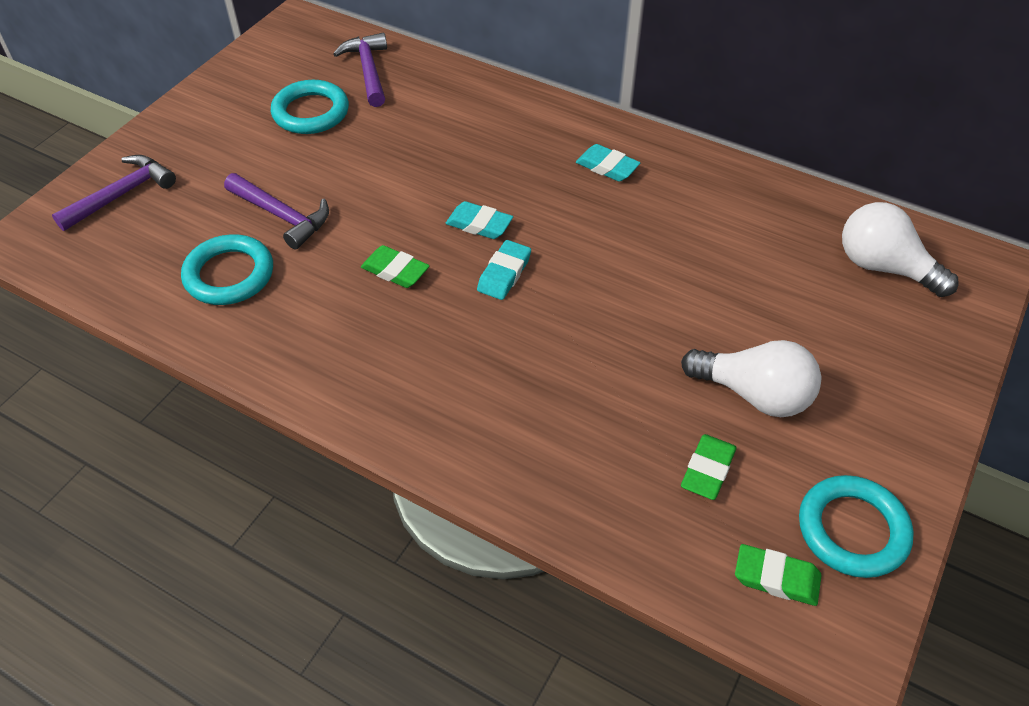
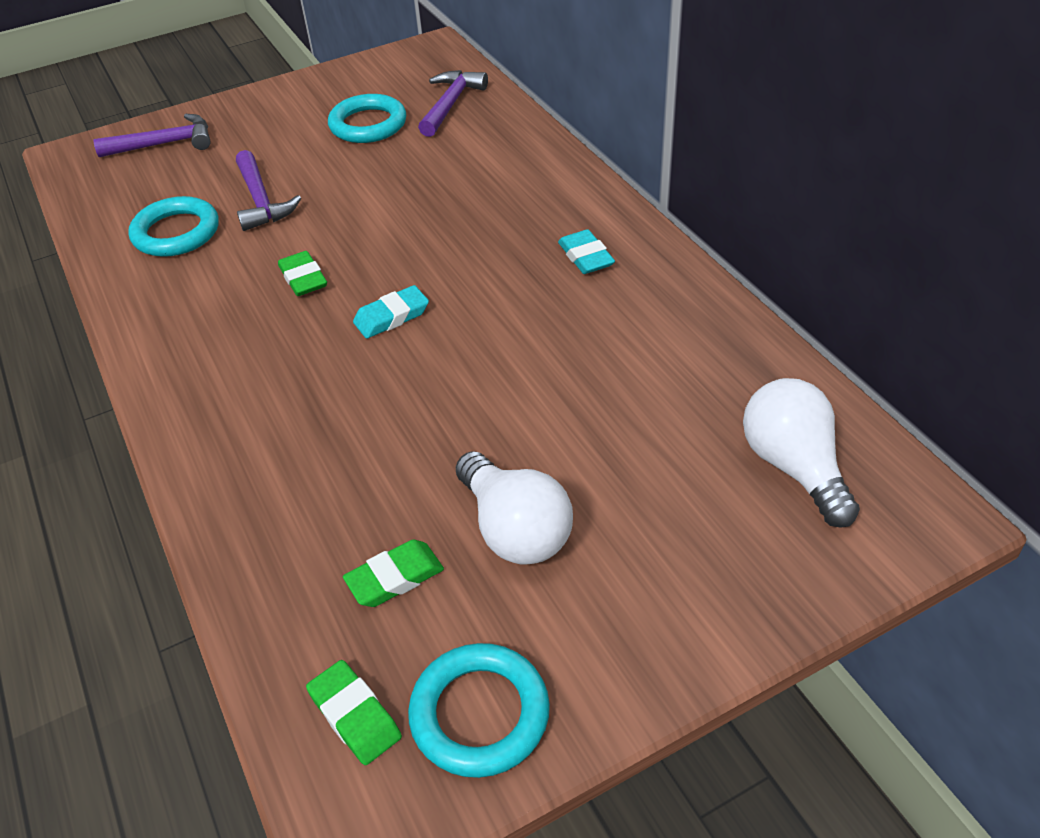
camera: 35 degrees right, 5 degrees down
(479, 224) = (413, 266): turquoise eraser -> none

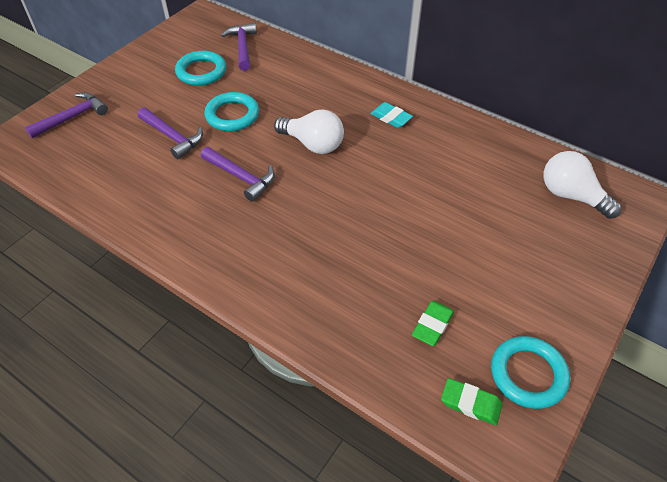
camera: 30 degrees left, 5 degrees up
(176, 233) = (132, 173): turquoise ring -> turquoise ring (232, 115)
(303, 278) = (241, 177): green eraser -> purple hammer
(391, 317) = (312, 184): turquoise eraser -> none
(515, 529) = (471, 276): white light bulb -> white light bulb (313, 144)

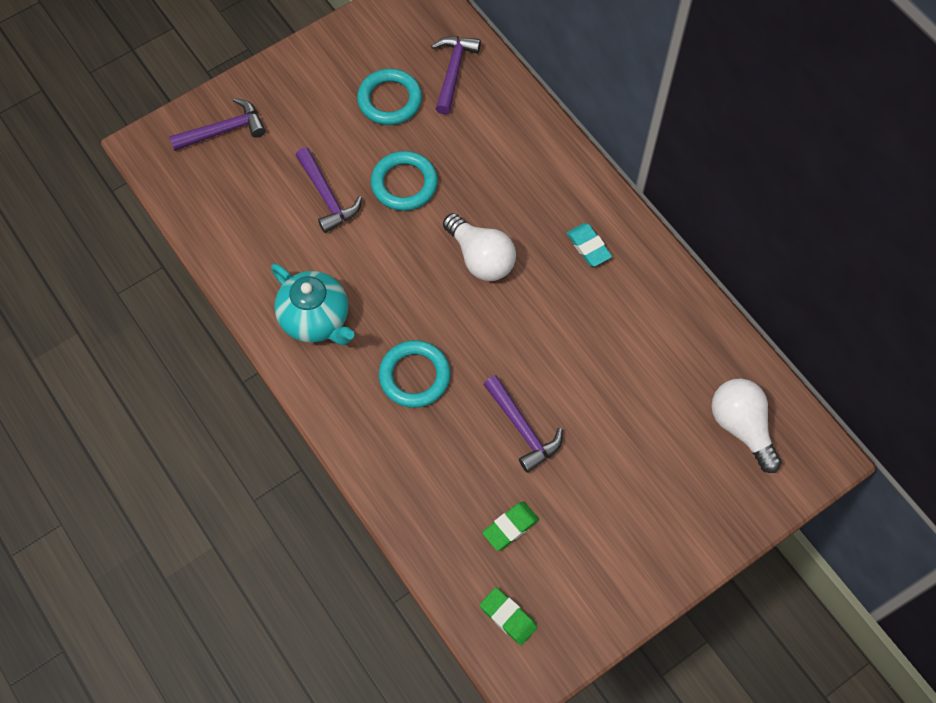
camera: 20 degrees right, 15 degrees up
(192, 219) = (316, 319): none -> turquoise teapot
(241, 177) = (384, 279): purple hammer -> purple hammer (522, 429)
(528, 374) = (577, 609): turquoise ring -> turquoise ring (414, 376)

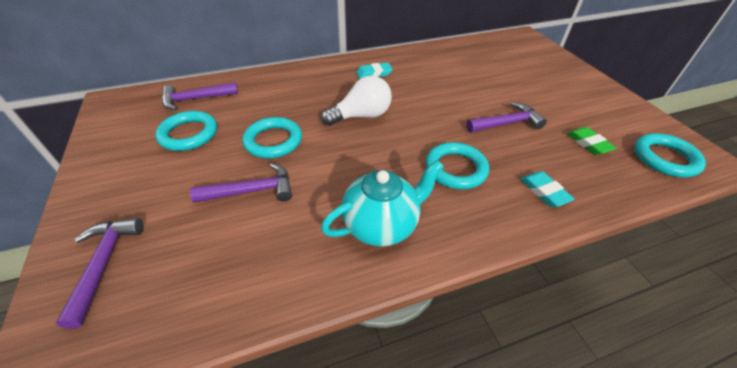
camera: 75 degrees left, 20 degrees down
(404, 468) = (544, 191): none -> turquoise eraser
(453, 71) = (195, 99): purple hammer -> purple hammer turned 45 degrees counterclockwise
(508, 617) = (665, 158): green eraser -> turquoise ring
(741, 427) = (507, 51): white light bulb -> none

